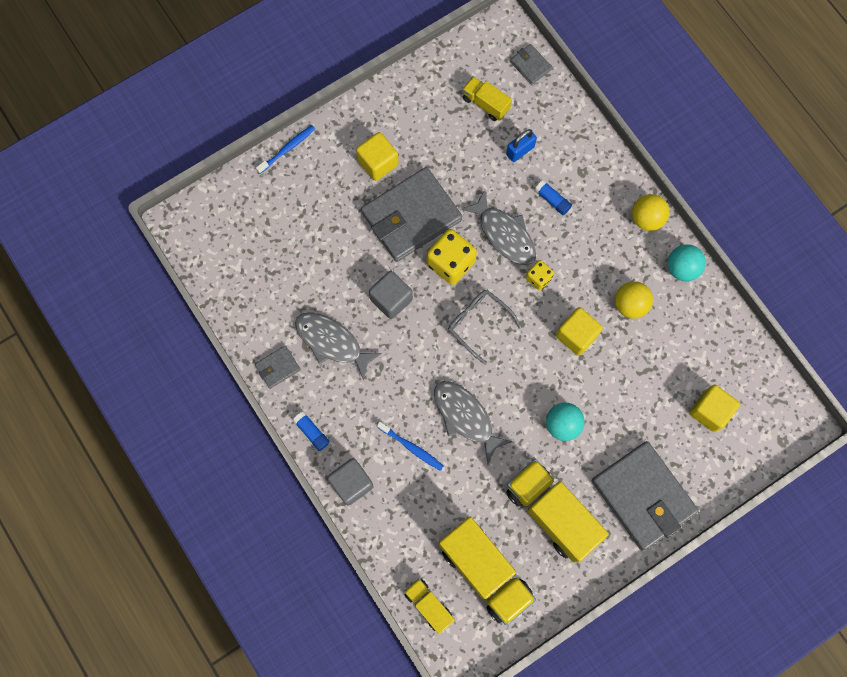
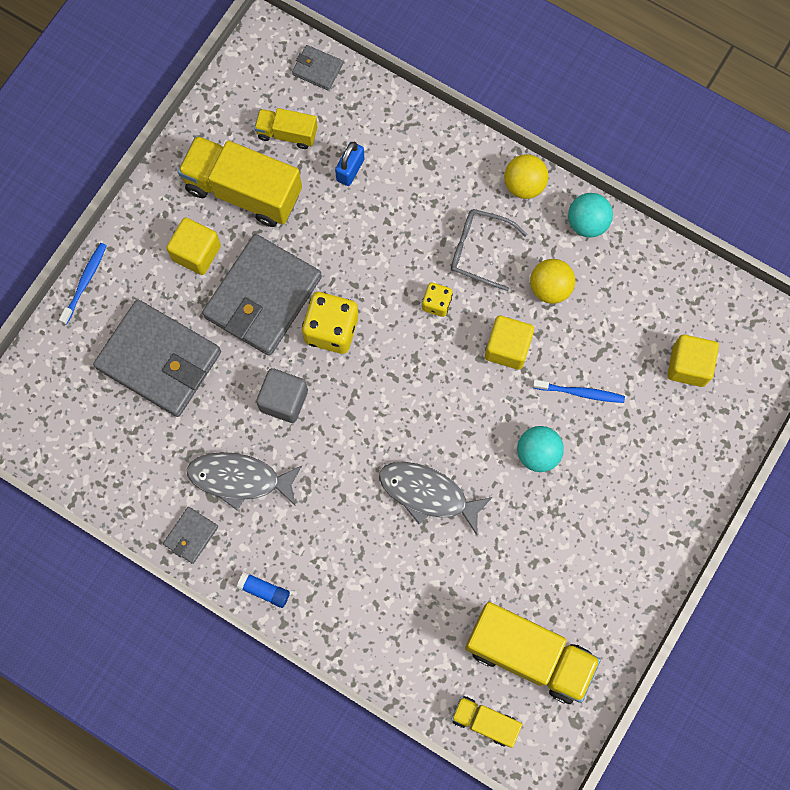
camera: 25 degrees left, 0 degrees up
(351, 483) = (336, 627): grey cube -> none
(411, 447) = (384, 556): blue toothbrush -> blue toothbrush (580, 393)
(478, 323) = (393, 383): grey glasses -> grey glasses (479, 250)
(504, 234) = (376, 271): grey fish -> none
(552, 200) = (411, 210): blue glue stick -> none
(552, 512) = (571, 555): yellow truck -> yellow truck (243, 191)
(643, 496) = (660, 491): grey wallet -> grey wallet (159, 360)

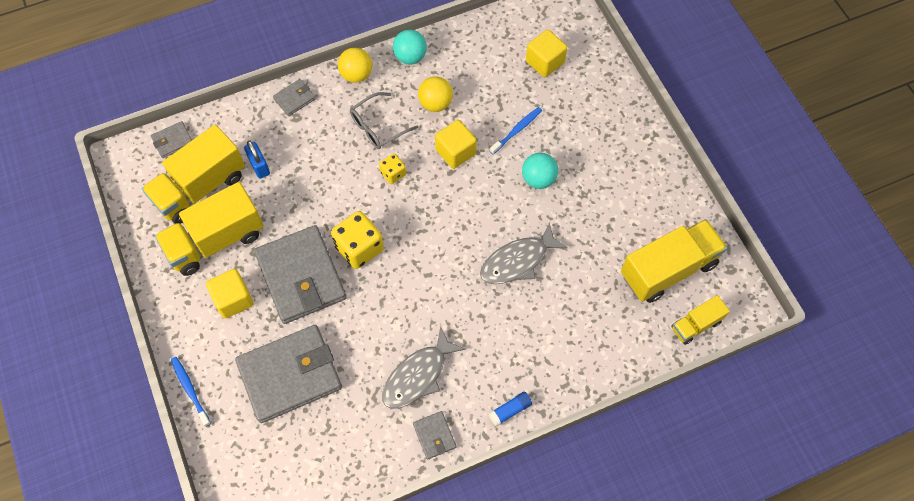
camera: 55 degrees left, 10 degrees down
(284, 400) = (384, 310): grey cube -> none
(287, 133) = (200, 188): yellow truck -> yellow truck, size x1.91
(450, 146) = (294, 99): none -> grey wallet

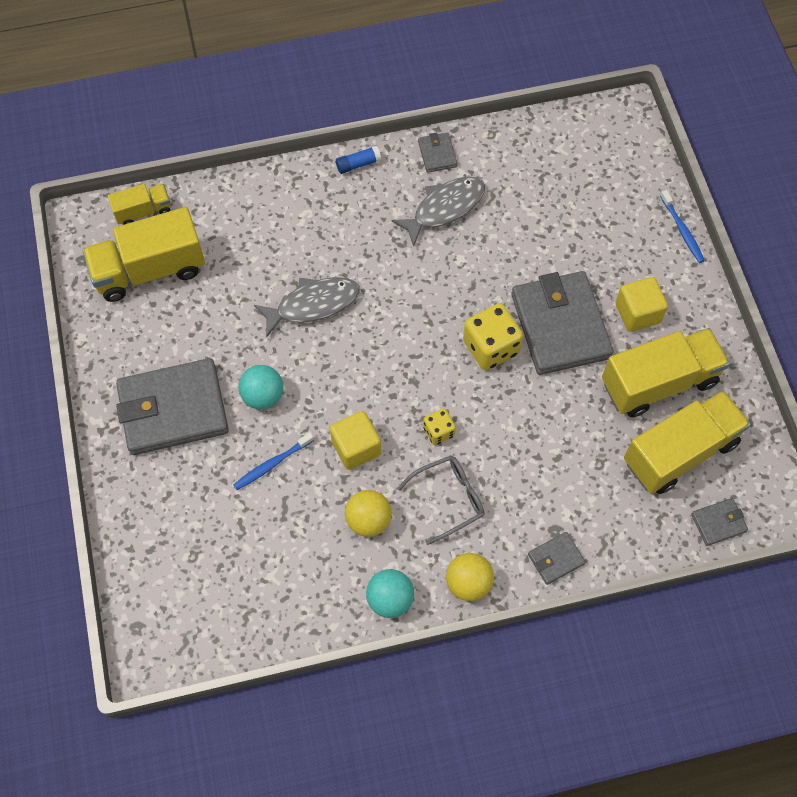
camera: 170 degrees left, 0 degrees up
(259, 166) = (605, 469): blue padlock -> none
(290, 375) = (577, 229): grey wallet -> grey wallet (173, 410)
(544, 62) = (208, 558): yellow cube -> none

